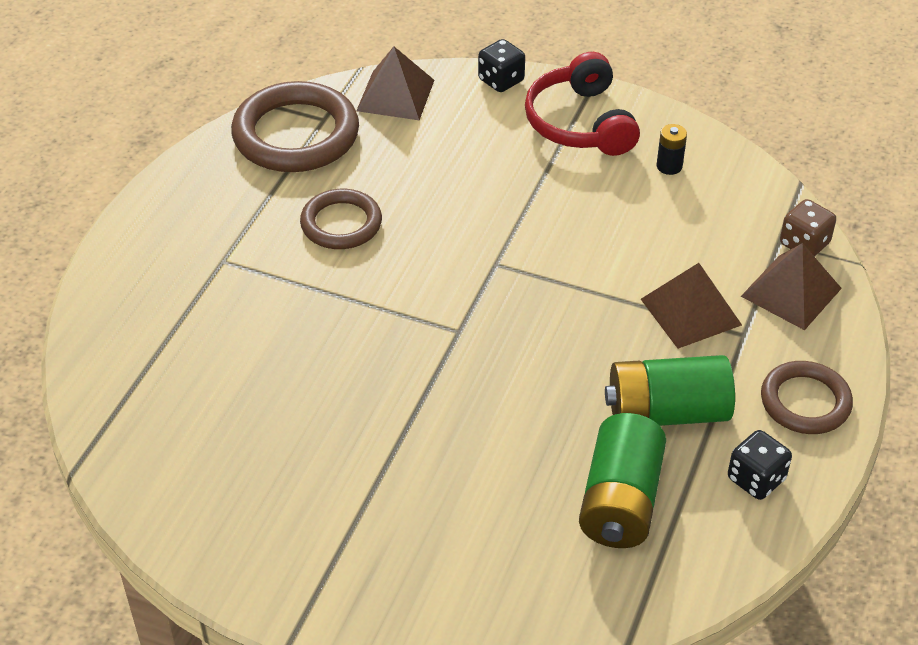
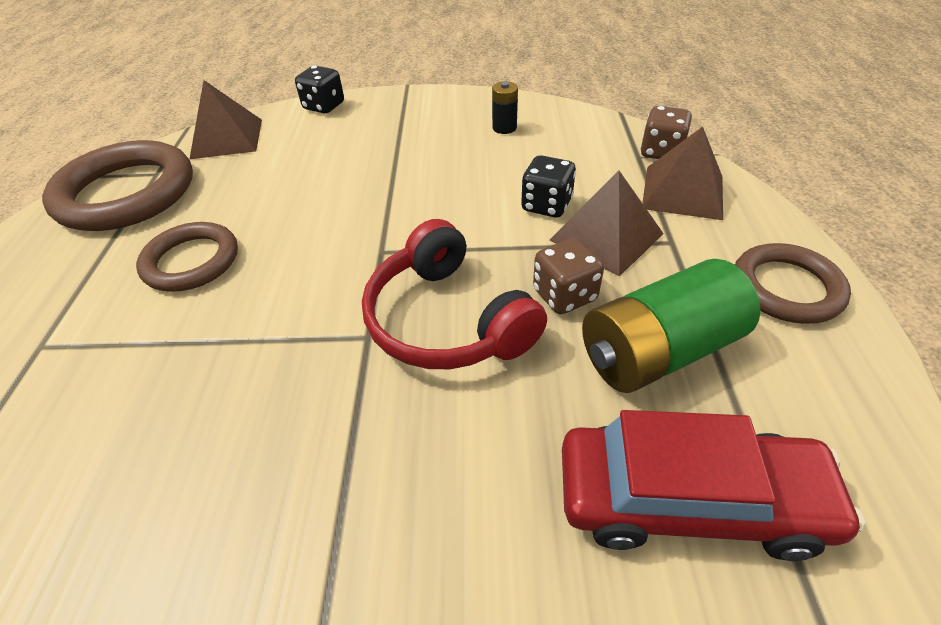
camera: 20 degrees left, 0 degrees up
(580, 123) = (409, 117): red headphones -> red headphones (447, 320)
(620, 501) = (689, 500): green battery -> red car
(623, 349) = (564, 295): none -> brown dice
(756, 479) = (818, 399): black dice -> black dice (546, 205)

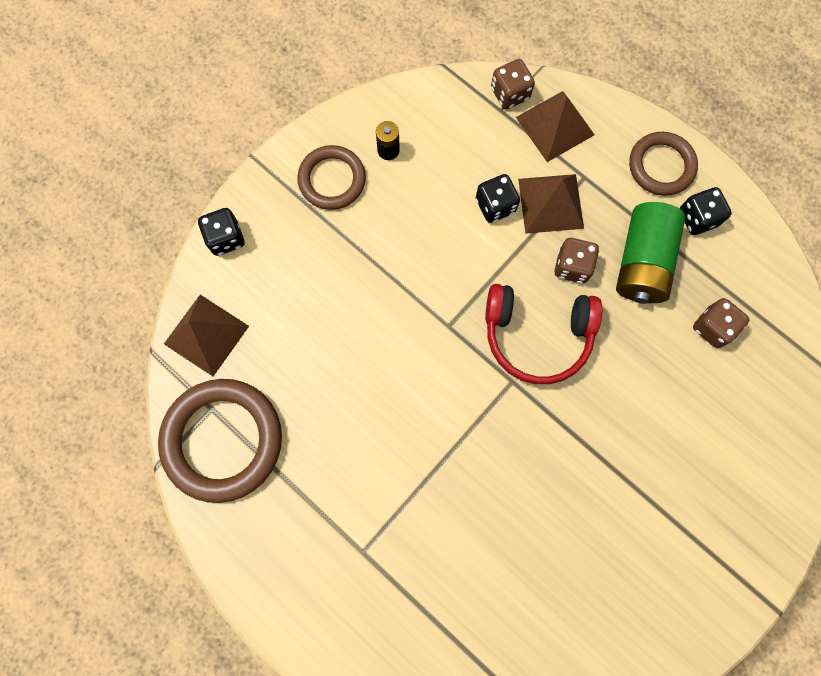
camera: 50 degrees left, 30 degrees up
(191, 261) = (355, 435): brown ring -> brown ring (332, 180)
(689, 500) = (712, 327): red car -> brown dice
(792, 364) = (697, 218): none -> black dice

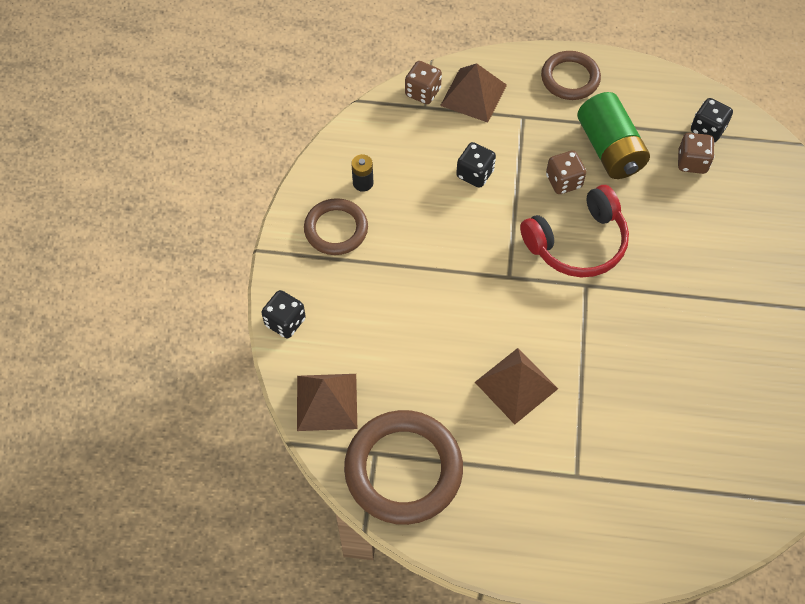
camera: 35 degrees left, 15 degrees down
(551, 203) = (513, 148): brown pyramid -> brown pyramid (516, 385)
(697, 218) = (623, 98): black dice -> black dice (707, 129)

